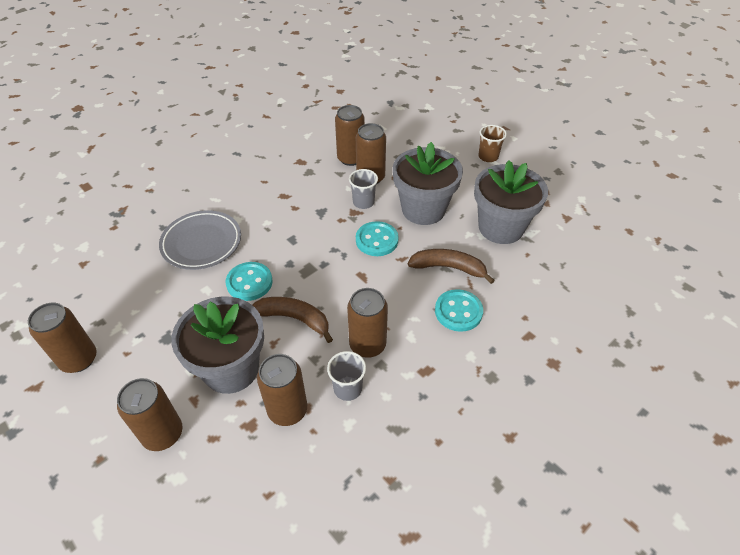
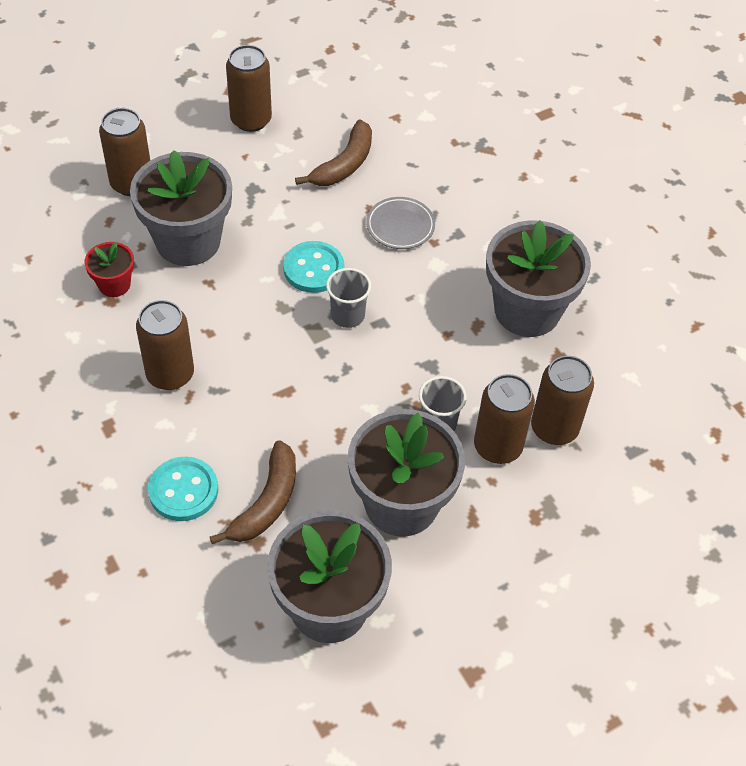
camera: 100 degrees right, 5 degrees up
(202, 243) = (400, 226): grey plate -> grey plate, size x0.63
(268, 177) = (527, 310): none -> grey flower pot
(287, 410) = (114, 284): brown can -> red flower pot
(294, 319) = (238, 307): brown banana -> brown banana (344, 164)
(348, 388) = (117, 343): grey cup -> grey cup (347, 315)
(377, 240) = (350, 424): turquoise button -> none
(488, 157) = (522, 654): brown cup -> none

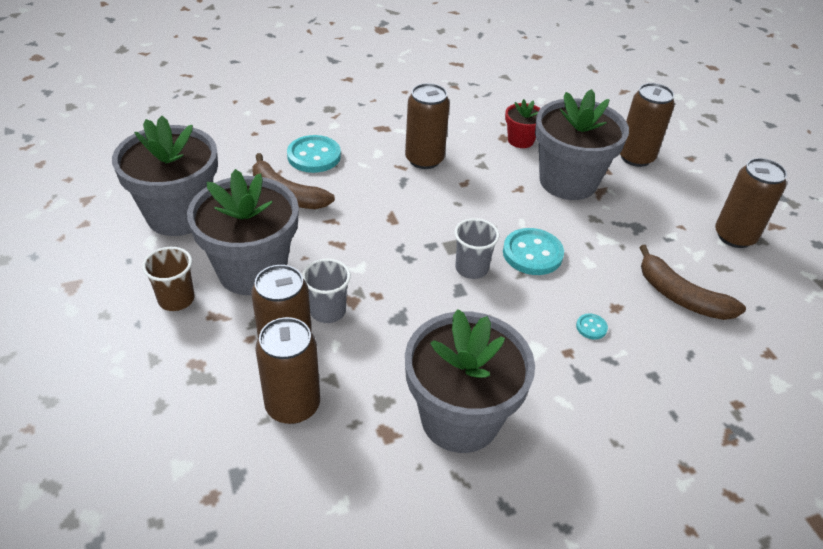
camera: 100 degrees right, 10 degrees down
(400, 226) = (591, 327): grey plate -> turquoise button
(461, 562) = (176, 299): none -> brown cup

